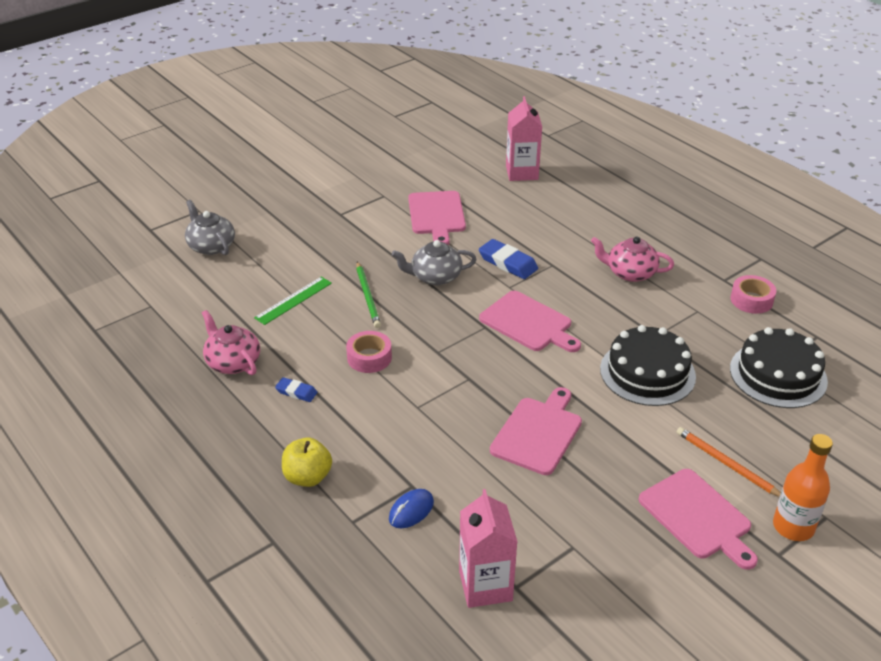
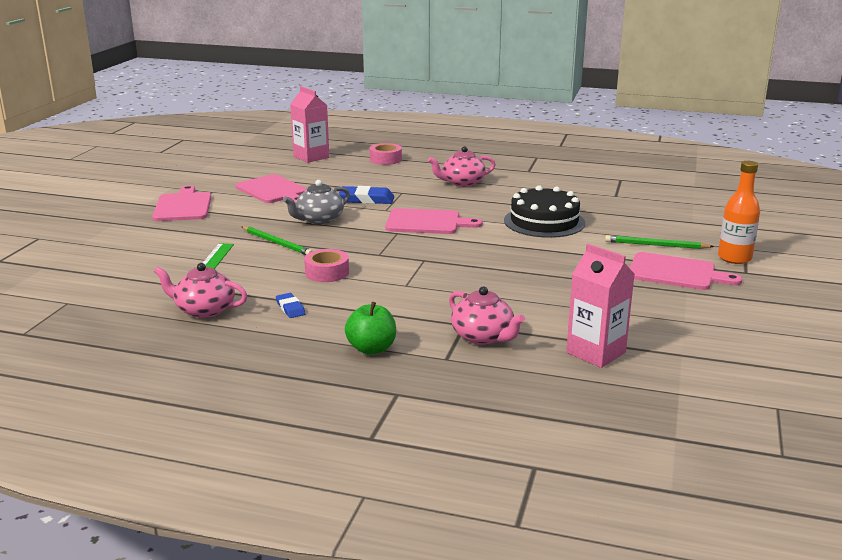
camera: 35 degrees left, 15 degrees down
(211, 246) = (82, 254): grey teapot -> none
(296, 392) = (290, 308): blue eraser -> blue eraser turned 75 degrees clockwise
(307, 477) = (371, 349): yellow apple -> green apple
(411, 511) = (483, 337): blue mouse -> pink teapot
(538, 433) = (515, 270): pink cutting board -> pink cutting board (183, 206)
(727, 464) = (656, 245): orange pencil -> green pencil
(751, 300) = (558, 175): pink tape -> pink tape (385, 159)
(778, 374) = (624, 200): black cake -> none

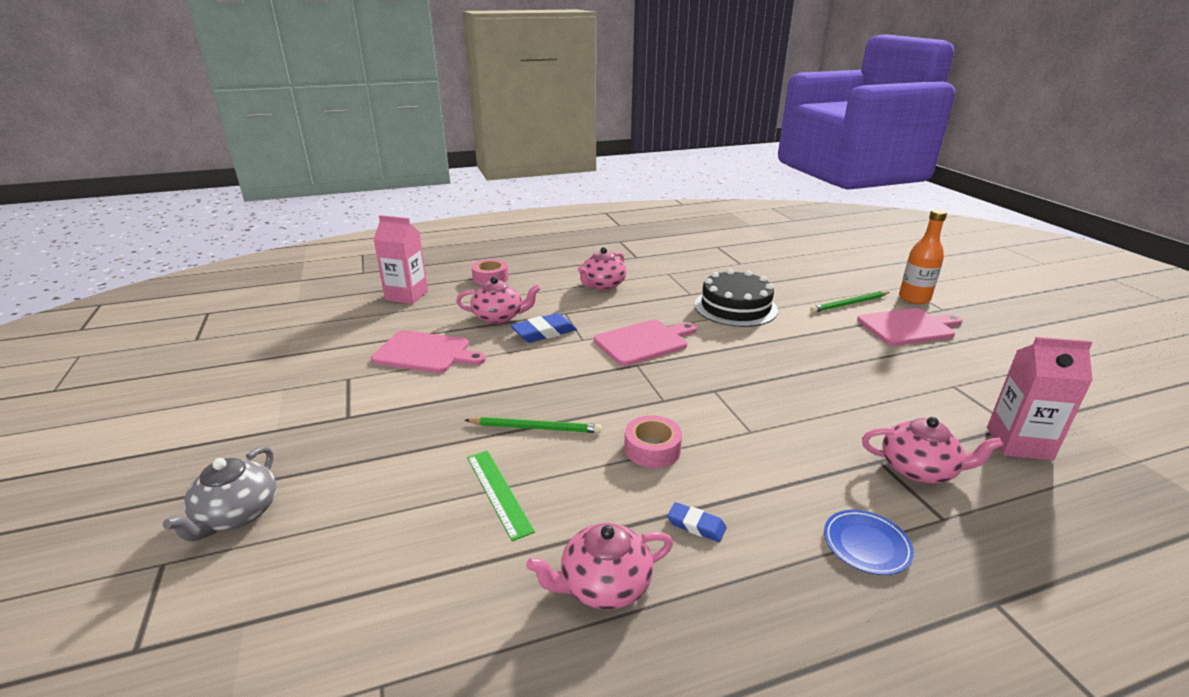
camera: 35 degrees left, 5 degrees up
(183, 206) = (338, 414): pink cutting board -> none
(319, 219) = (534, 376): grey teapot -> grey teapot (236, 515)
(351, 183) = (499, 317): none -> pink teapot
(371, 349) = (866, 544): green apple -> blue plate

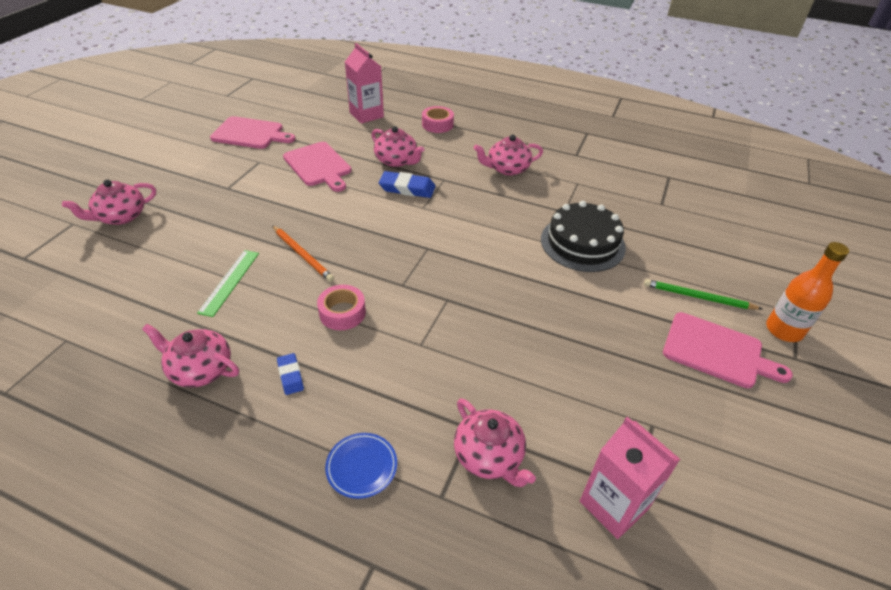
camera: 40 degrees right, 15 degrees up
(236, 515) = (121, 216): grey teapot -> pink teapot
(535, 428) = (302, 255): green pencil -> orange pencil
(644, 342) = (461, 233): pink cutting board -> pink cutting board (250, 134)

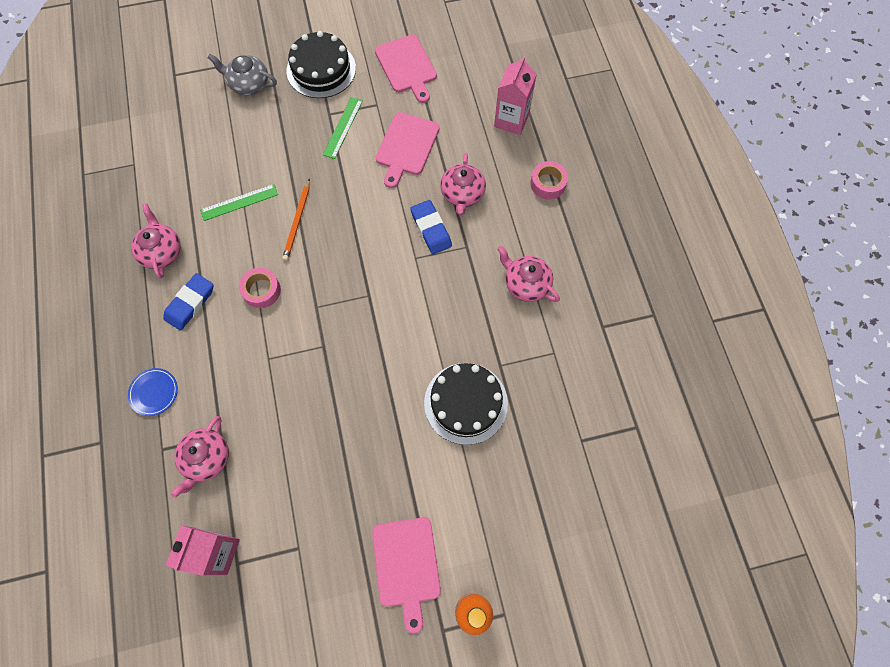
camera: 55 degrees right, 25 degrees up
(121, 216) = (248, 84): pink teapot -> grey teapot
(180, 172) = (321, 69): none -> black cake
(252, 187) = (343, 127): none -> green ruler
(290, 376) = (190, 303): blue eraser -> blue eraser, size x1.72
(698, 297) = (464, 526): green pencil -> none

